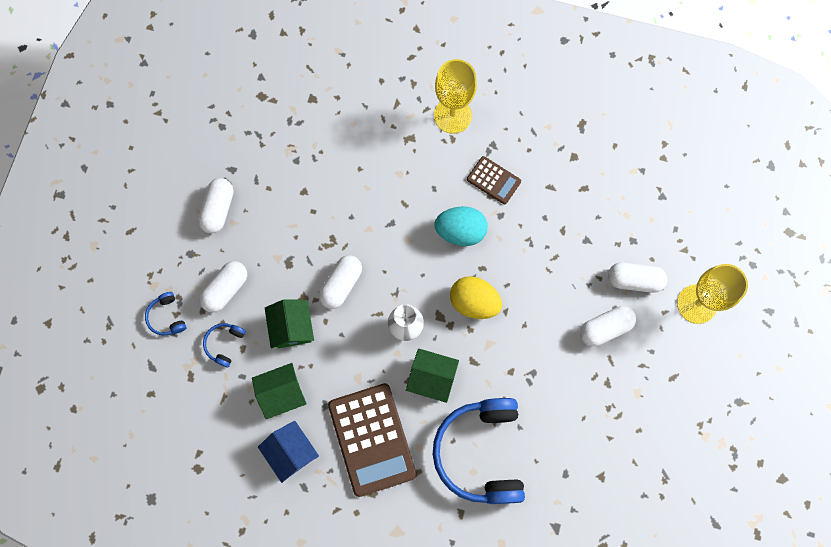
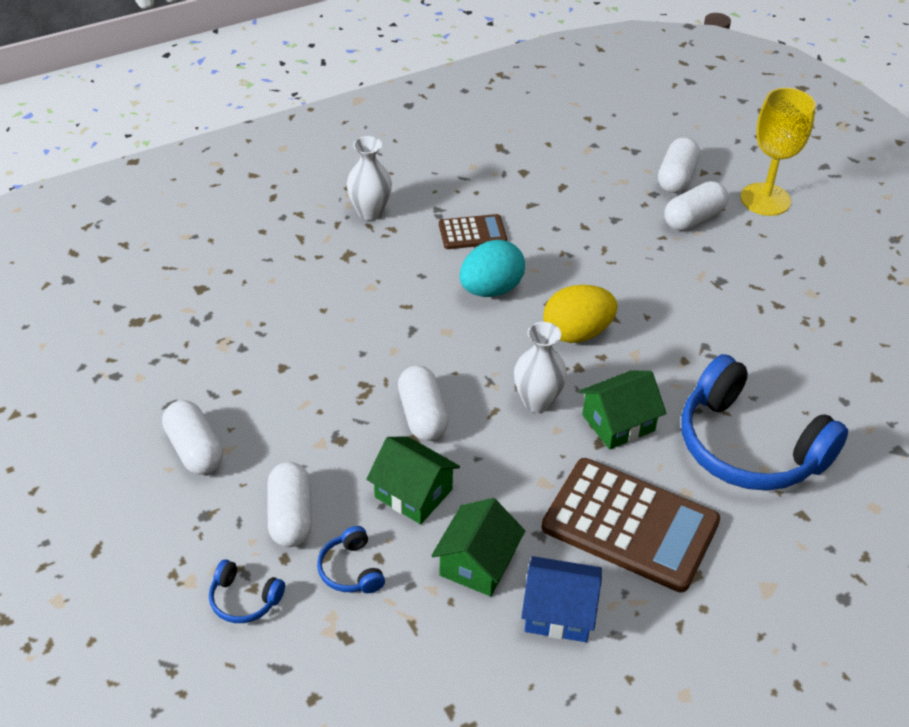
camera: 45 degrees left, 30 degrees down
(452, 115) = (370, 212): yellow goblet -> white vase
(605, 328) = (718, 268): white capsule -> white capsule (676, 177)

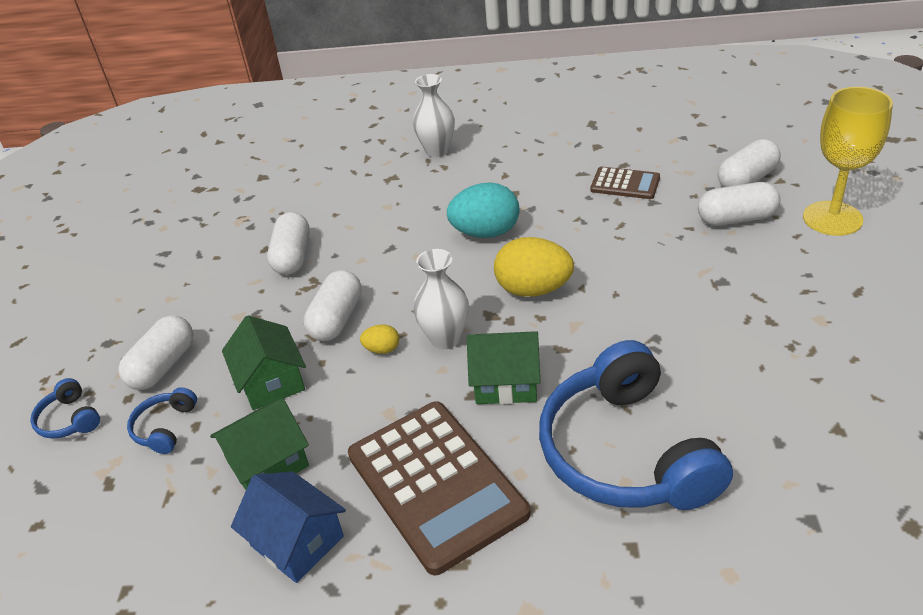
camera: 35 degrees right, 5 degrees down
(195, 450) = (148, 291): white capsule -> white capsule (293, 257)
(472, 233) = (509, 184): brown calculator -> brown calculator (625, 184)
(490, 430) = (382, 349): none -> yellow egg

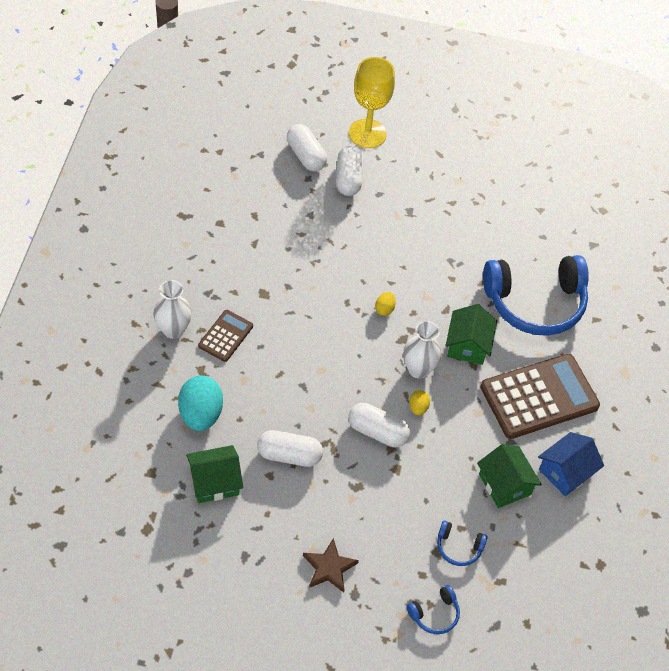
camera: 90 degrees left, 15 degrees up
(145, 315) = (329, 568): none -> brown star
(163, 366) = (394, 551): white capsule -> none
(271, 381) = (431, 479): green house -> green house (214, 482)
(485, 233) = (308, 321): turquoise egg -> turquoise egg (200, 414)
(533, 290) = (384, 309): yellow egg -> yellow egg, size x0.47
(625, 184) = (281, 222): brown calculator -> brown calculator (225, 336)

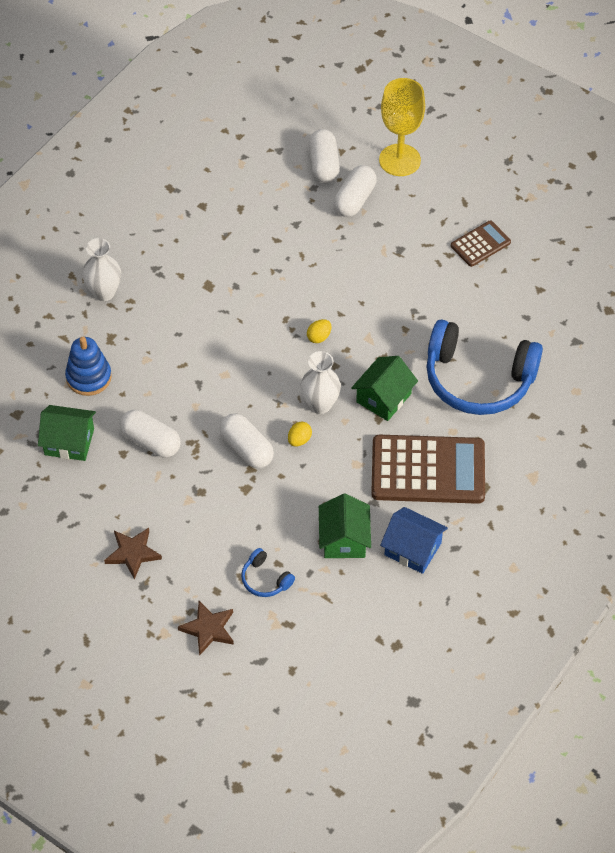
camera: 30 degrees right, 0 degrees up
(200, 414) = (89, 377): turquoise egg -> blue stacking toy
(225, 336) = (150, 314): brown calculator -> brown calculator (480, 244)
(434, 614) = (208, 629): blue headphones -> brown star
(566, 472) = (413, 549): blue house -> blue house turned 45 degrees clockwise

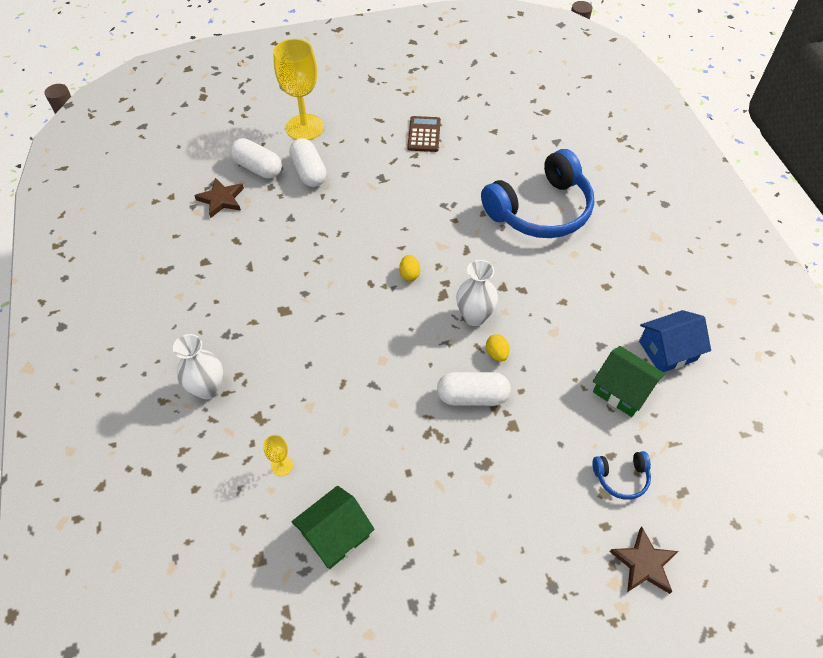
camera: 50 degrees left, 0 degrees up
(89, 377) = (282, 465): blue stacking toy -> yellow goblet
(133, 553) = (509, 570): brown star -> brown star (221, 199)
(151, 441) = (398, 464): white capsule -> none
(383, 398) = (505, 273): green house -> none
(428, 470) = (598, 292): brown calculator -> none

